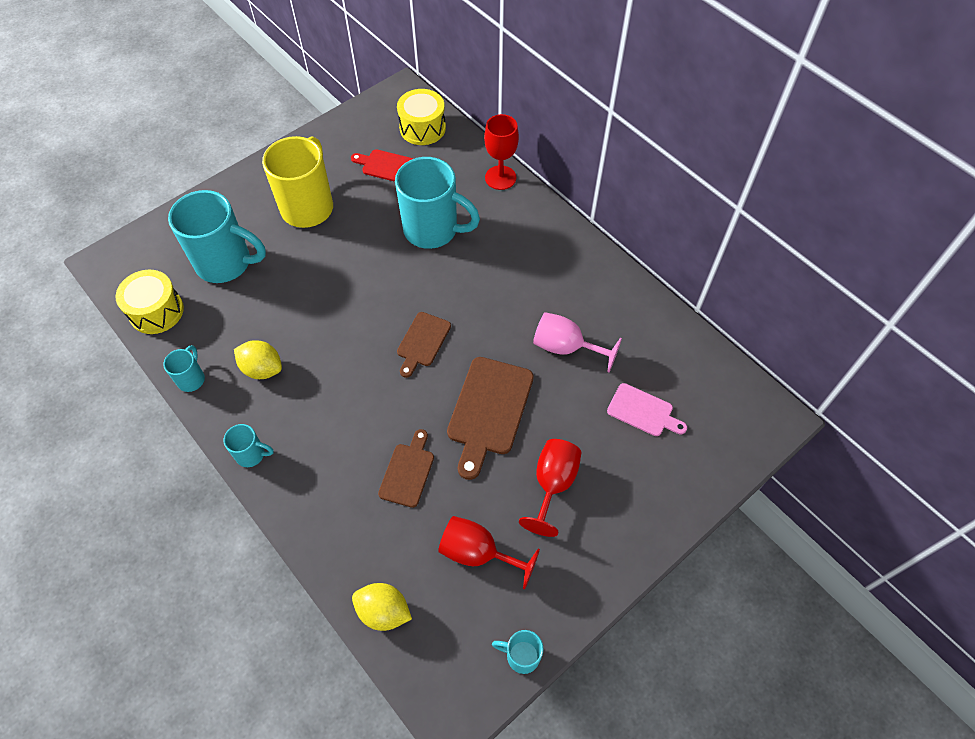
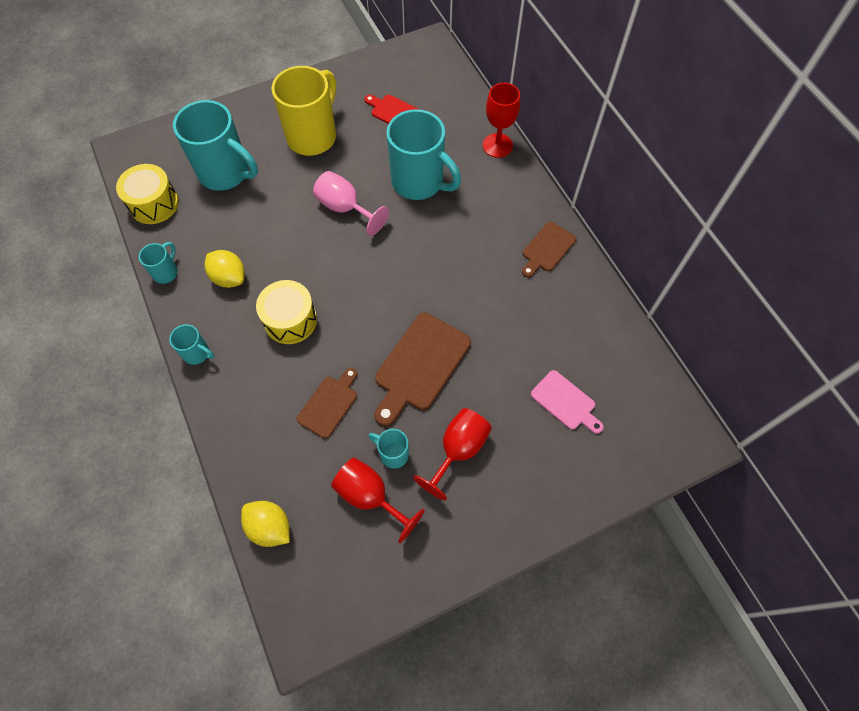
camera: 15 degrees right, 5 degrees up
(422, 128) = (439, 83): yellow drum -> yellow drum (290, 320)
(422, 342) = (378, 286): brown cutting board -> brown cutting board (547, 249)
(521, 656) = (381, 603): turquoise mug -> turquoise mug (393, 454)
(566, 347) = (510, 323): pink goblet -> pink goblet (345, 208)

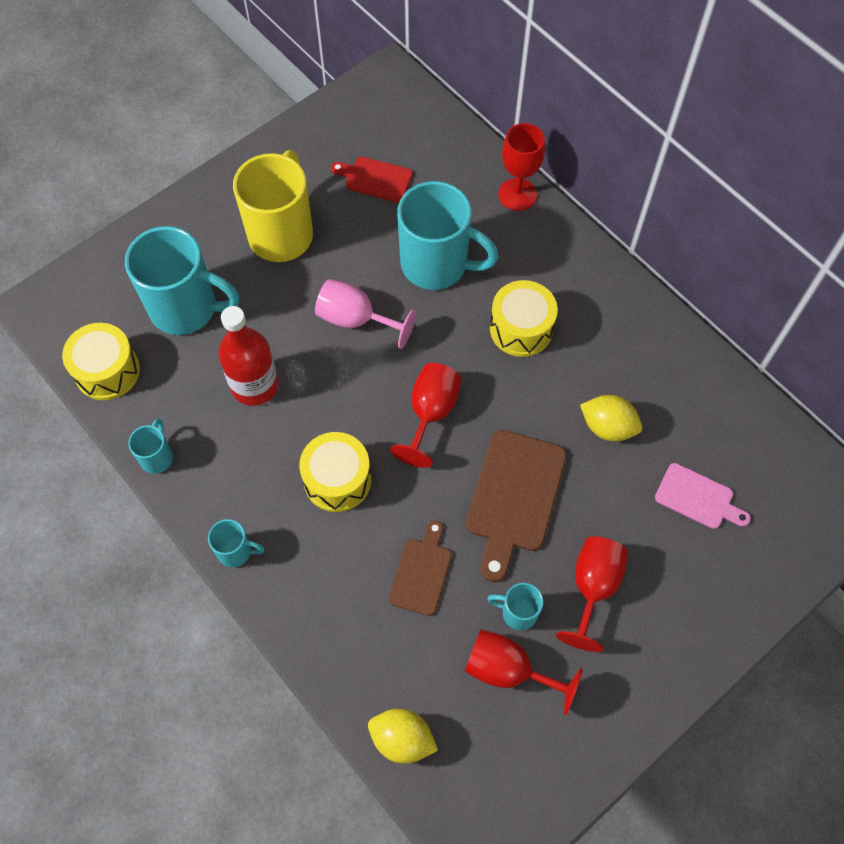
camera: 15 degrees left, 0 degrees up
(229, 277) = (241, 444): yellow lemon -> yellow lemon (608, 427)
(254, 238) = (254, 385): none -> red bottle
(377, 288) = (430, 413): none -> red goblet
(467, 242) = (521, 329): none -> yellow drum
(547, 249) = (619, 314): brown cutting board -> none

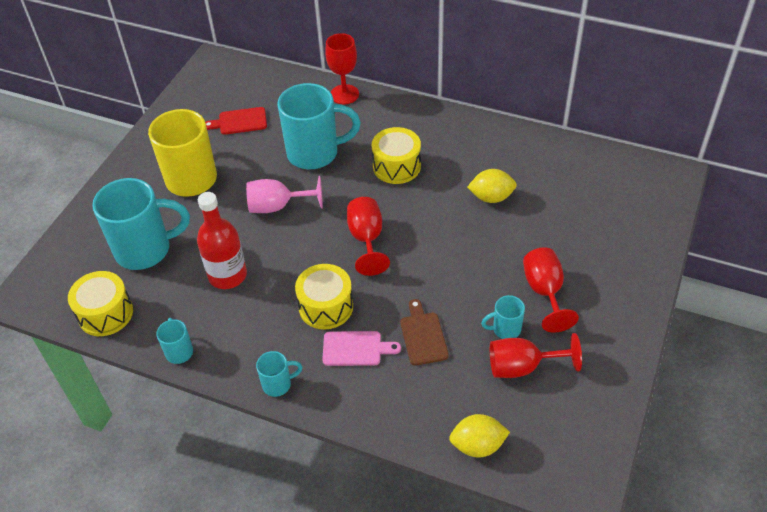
camera: 25 degrees left, 15 degrees down
(514, 497) = (457, 263): brown cutting board -> none
(698, 498) = (576, 212): pink cutting board -> pink cutting board (356, 348)

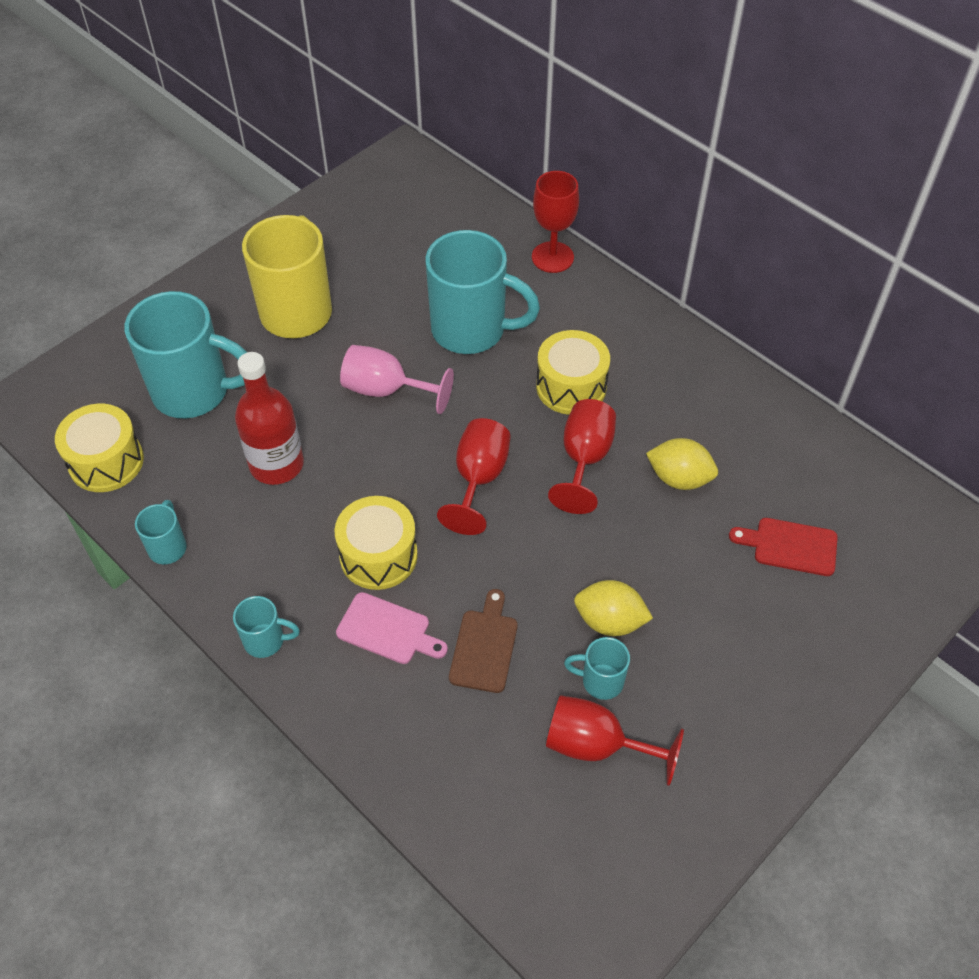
camera: 20 degrees right, 5 degrees up
(240, 121) = (396, 252): red cutting board -> red cutting board (790, 546)
(477, 445) = (479, 834): yellow lemon -> yellow lemon (610, 621)
(545, 292) = (684, 647): red goblet -> red goblet (584, 459)

